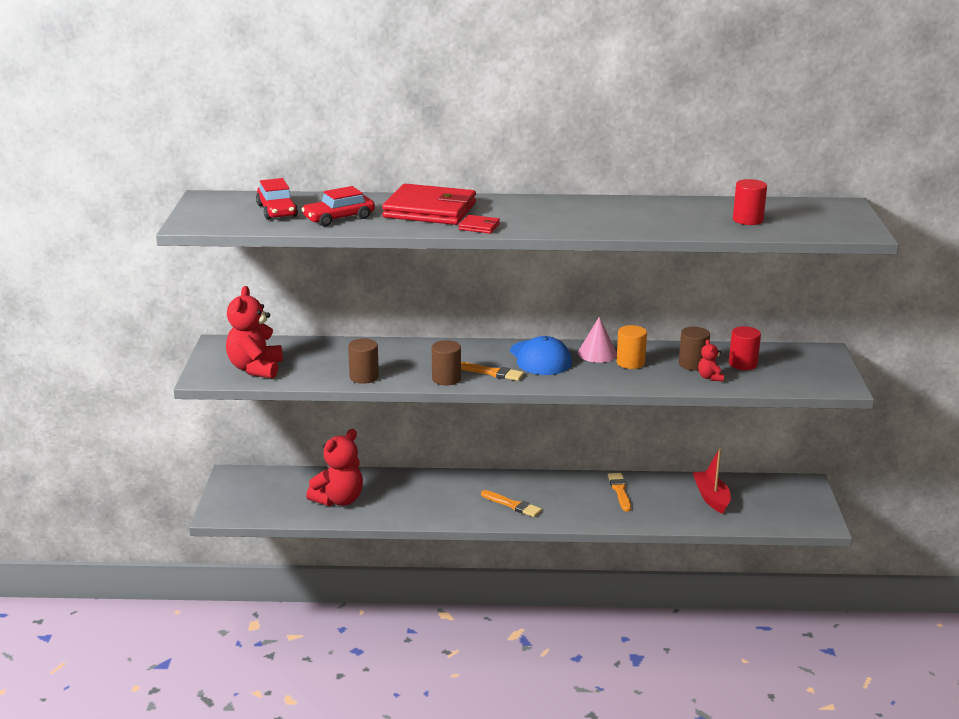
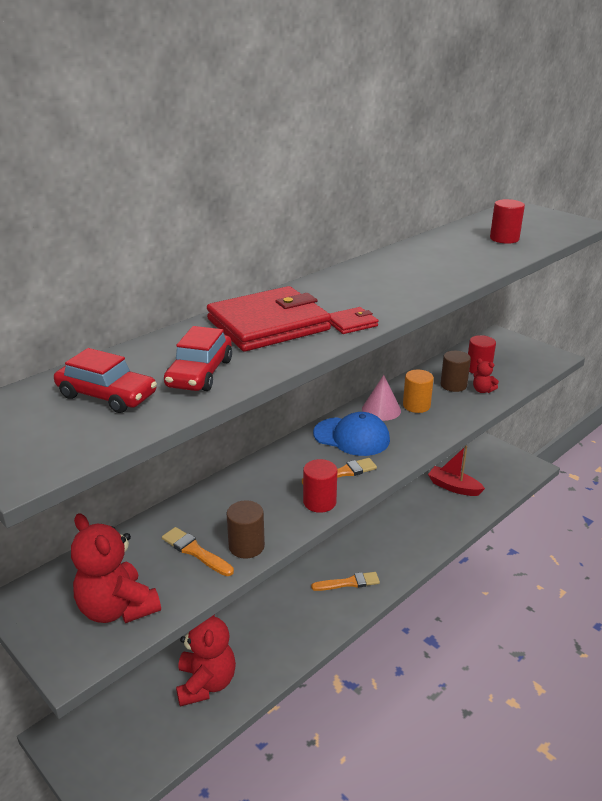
camera: 45 degrees left, 5 degrees up
(446, 379) = (319, 502): brown cylinder -> red cylinder
(620, 491) = (396, 518): orange brush -> orange brush (195, 551)

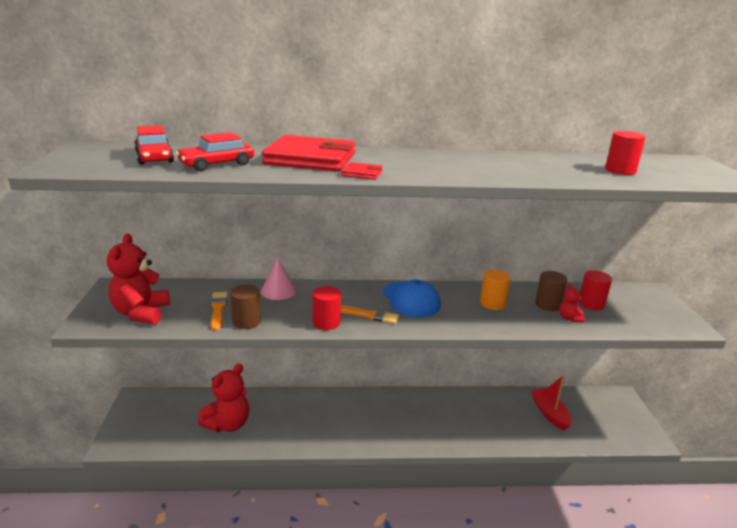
camera: 40 degrees right, 5 degrees down
(348, 583) = (383, 426): orange brush -> none
(381, 410) = (460, 294): pink cone -> pink cone (278, 290)

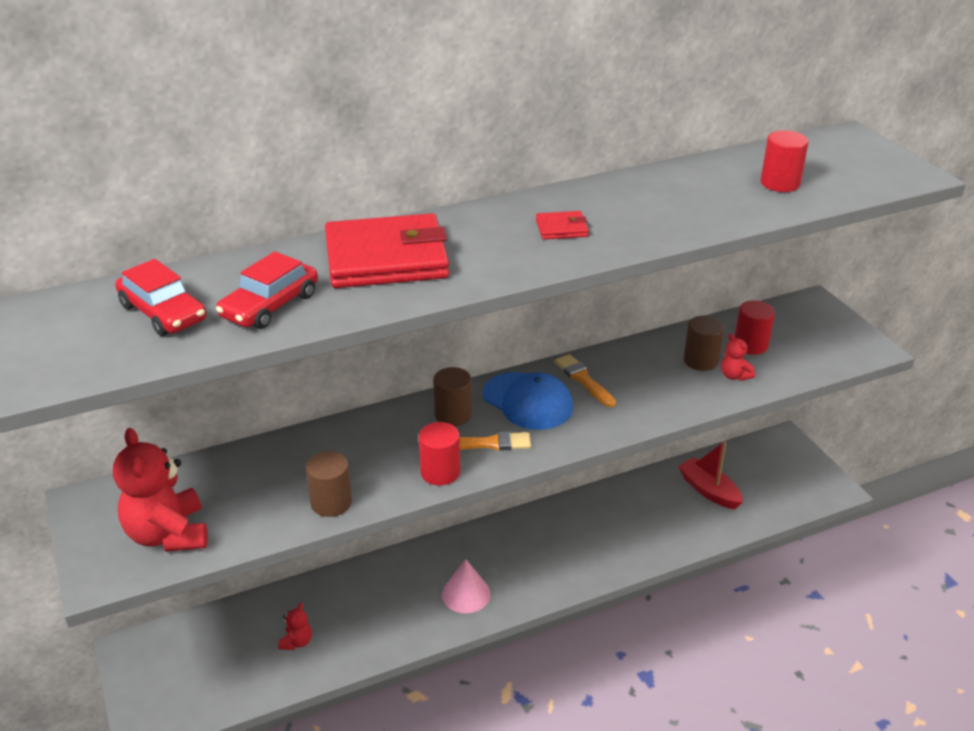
camera: 20 degrees left, 10 degrees up
(218, 309) = (276, 494): orange brush -> orange brush (583, 380)
(228, 424) = (297, 642): red teddy bear -> red teddy bear, size x0.47
(278, 290) = (339, 438): pink cone -> pink cone (466, 594)
(357, 295) = (453, 415): none -> brown cylinder
(362, 173) = (480, 274): red wallet -> red wallet (561, 228)
(492, 303) = (634, 378): orange cylinder -> none

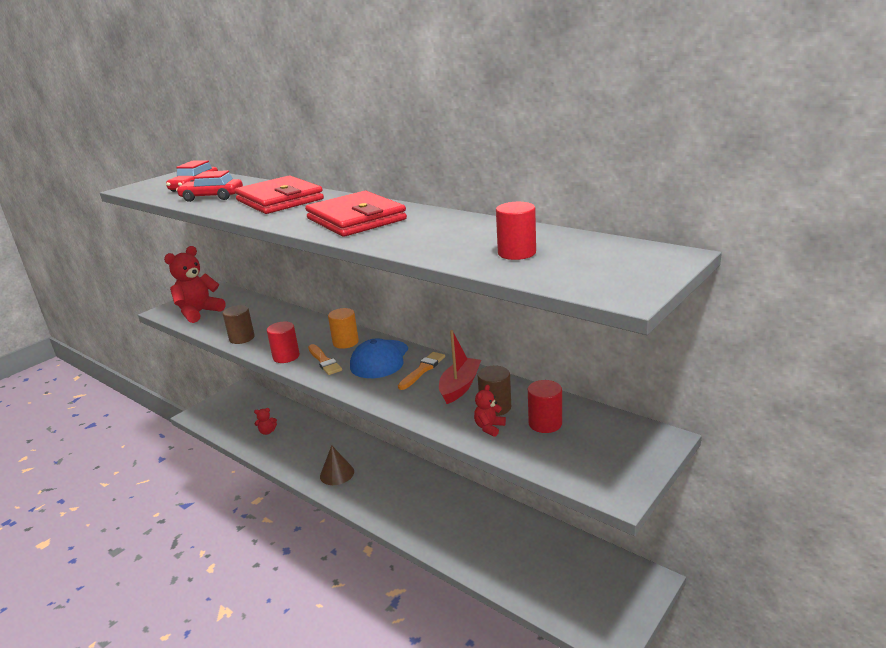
camera: 65 degrees right, 10 degrees down
(453, 415) = (345, 342): brown cylinder -> orange cylinder
(466, 594) = (337, 473): pink cone -> brown cone
(561, 228) = (356, 219): red wallet -> red wallet, size x2.35
(709, 490) = (531, 552): red boat -> red boat (460, 386)

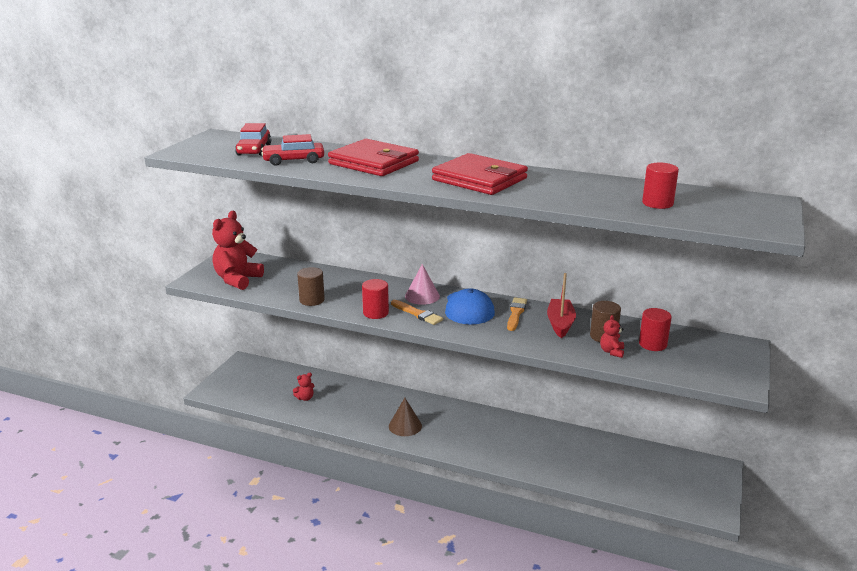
camera: 20 degrees left, 0 degrees up
(345, 342) = (422, 296): orange cylinder -> pink cone

